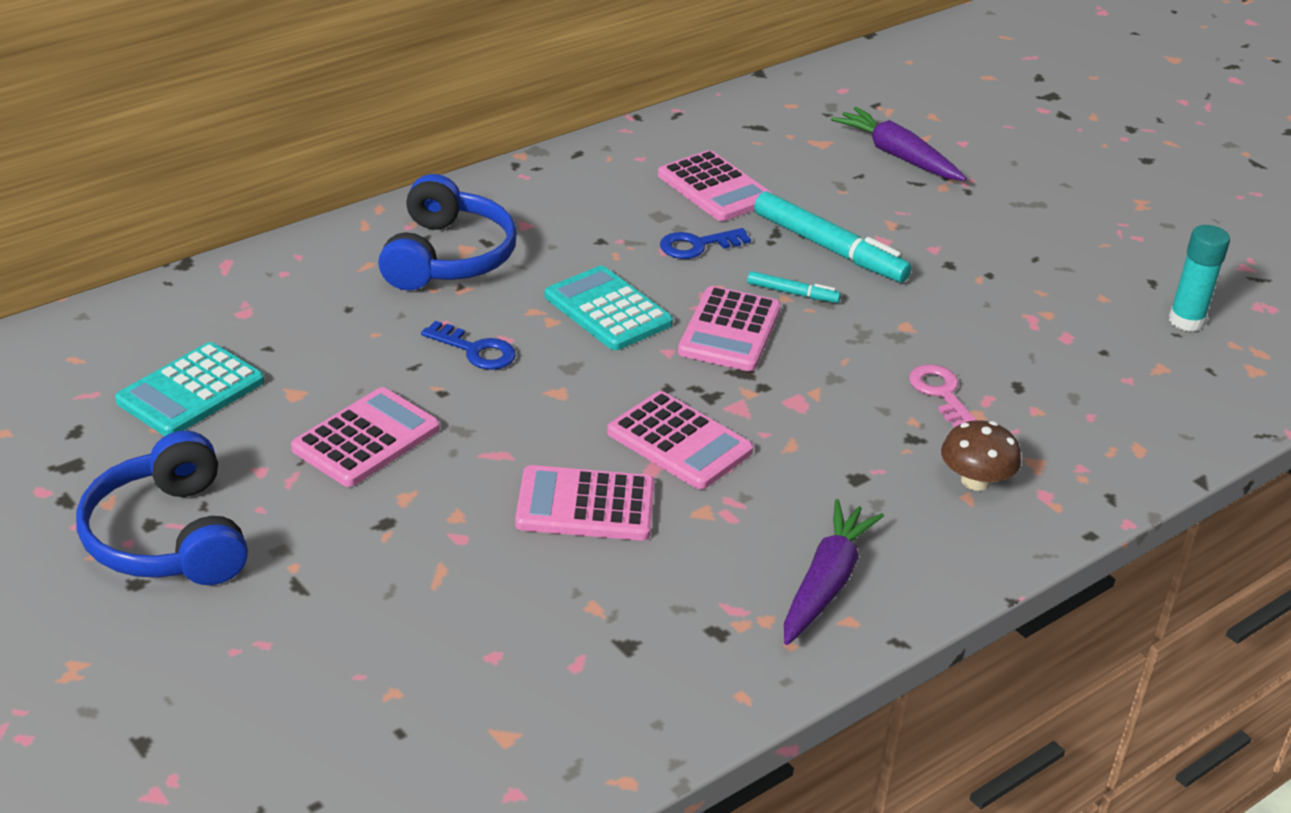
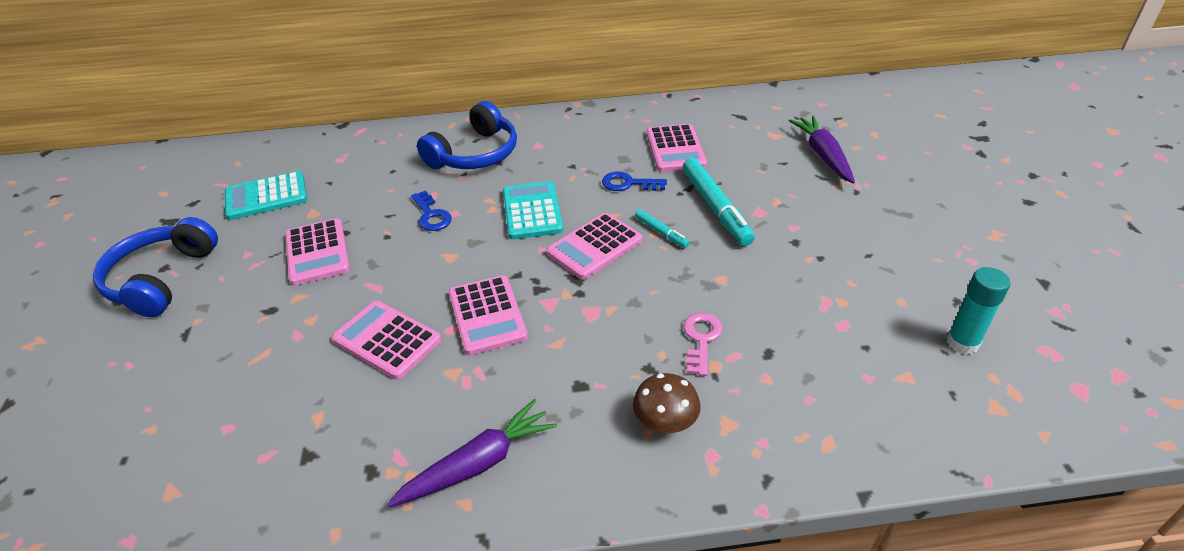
camera: 35 degrees right, 5 degrees up
(366, 439) = (317, 252): pink calculator -> pink calculator turned 90 degrees clockwise

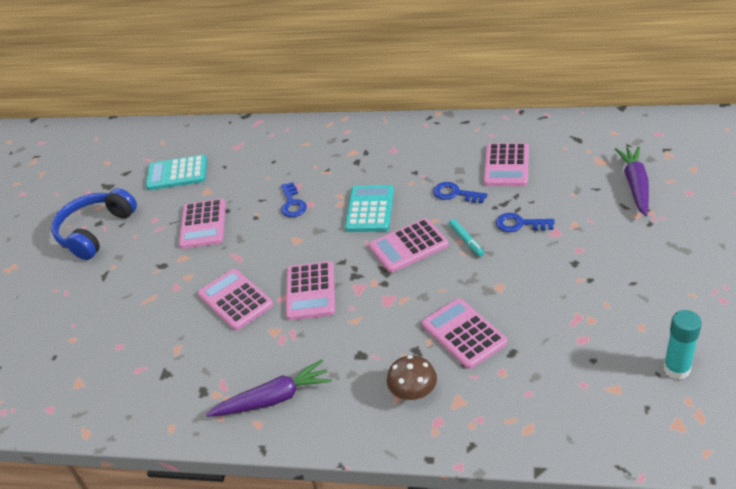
camera: 20 degrees right, 0 degrees up
(475, 154) = (340, 153): blue headphones -> none
(701, 339) = (464, 334): pink key -> pink calculator
(715, 208) = (519, 224): turquoise marker -> blue key

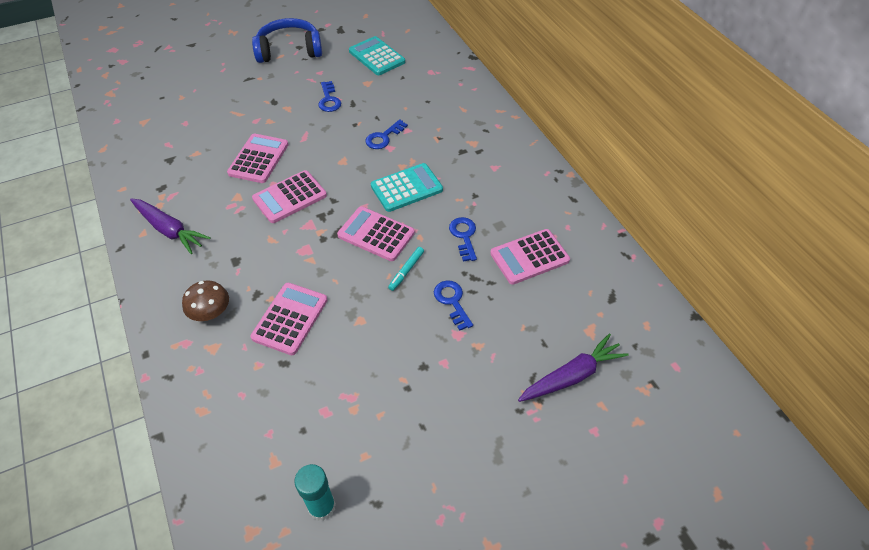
camera: 50 degrees right, 10 degrees up
(203, 224) = (329, 100): pink calculator -> blue key

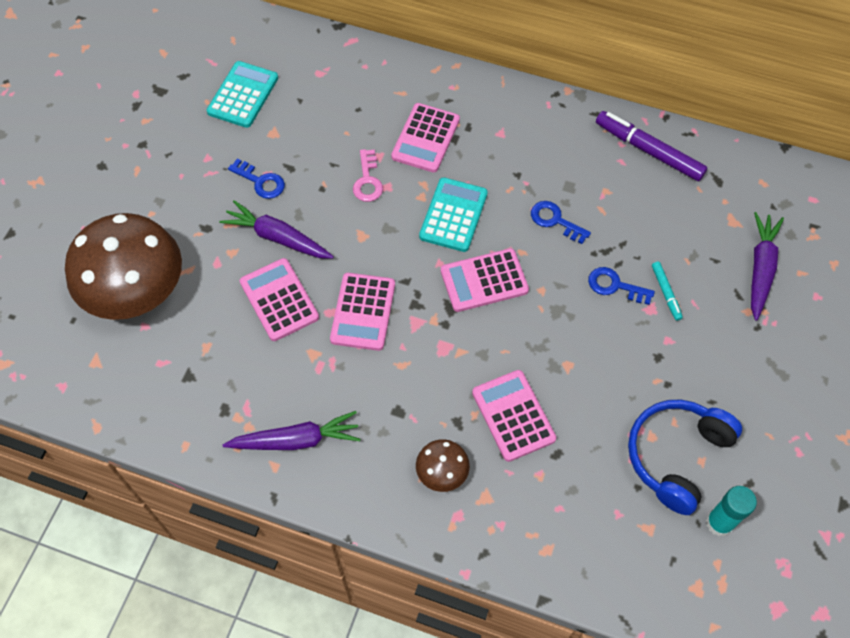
camera: 45 degrees left, 10 degrees up
(204, 105) = (136, 291): none -> brown mushroom
(289, 50) = (138, 156): blue headphones -> blue headphones (677, 456)
(300, 130) = (277, 238): none -> purple carrot
(377, 57) = (243, 95): turquoise calculator -> turquoise calculator turned 105 degrees clockwise
(383, 137) = (367, 181): blue key -> pink key
(406, 271) = (549, 291): turquoise marker -> turquoise marker (666, 293)
(529, 257) = (624, 196): pink calculator -> pink calculator (425, 138)
(582, 244) = (648, 151): none -> purple marker

